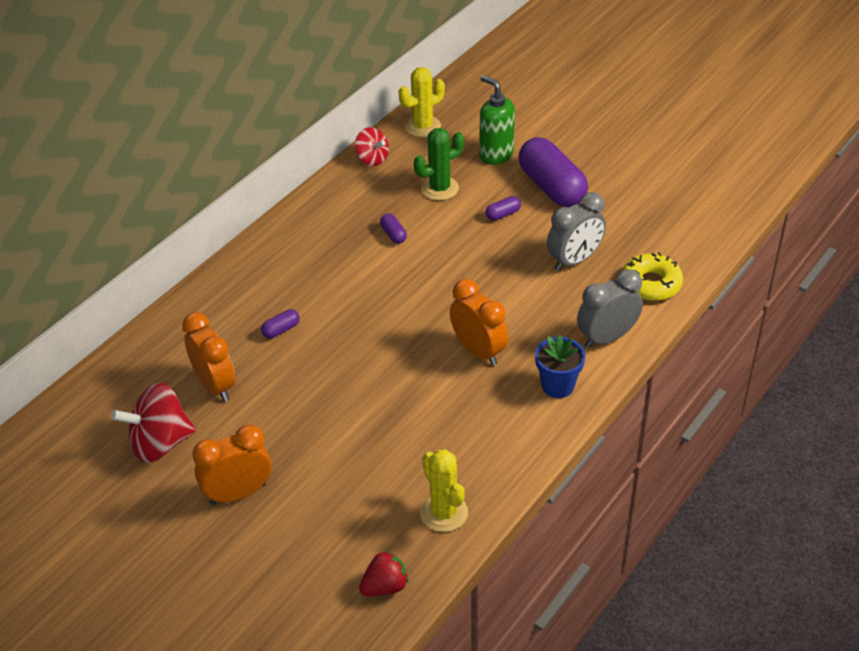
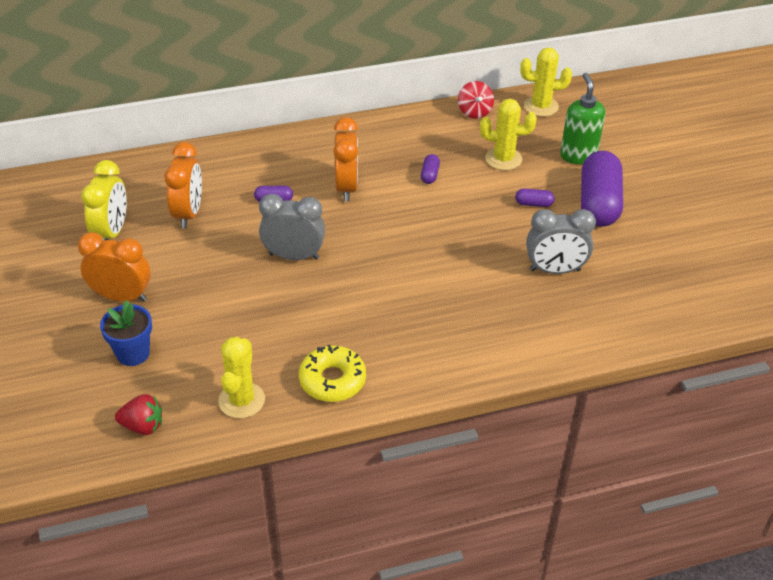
camera: 35 degrees right, 0 degrees up
(160, 443) = (112, 232): red spinning top -> yellow clock
(439, 188) = (503, 159): green cactus -> yellow cactus
(478, 351) = (399, 296): orange clock -> orange clock (346, 187)
(558, 386) = (433, 359): blue flower pot -> blue flower pot (133, 353)
(607, 338) = (515, 346): grey clock -> grey clock (294, 256)
(651, 284) = (602, 324): yellow donut -> yellow donut (332, 380)

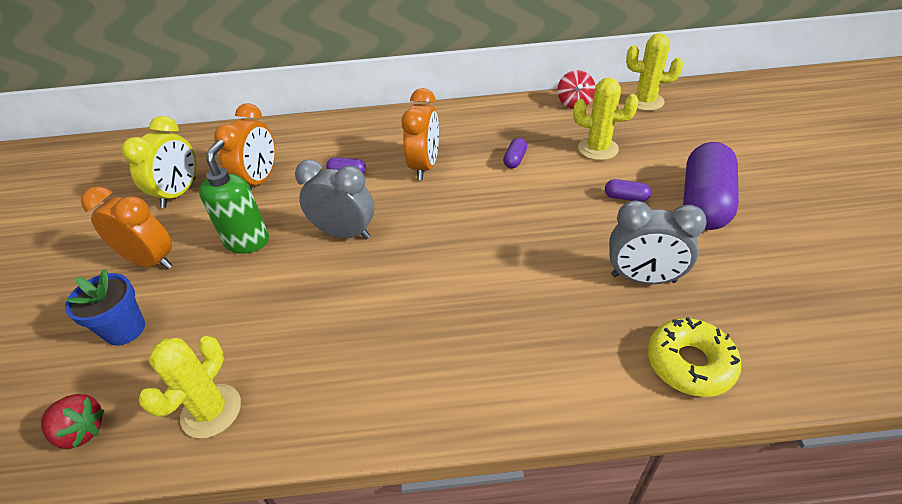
camera: 15 degrees right, 0 degrees up
(332, 380) = (330, 397): yellow donut -> yellow donut (689, 363)
(578, 155) = (682, 150): green soap dispenser -> green soap dispenser (247, 241)

